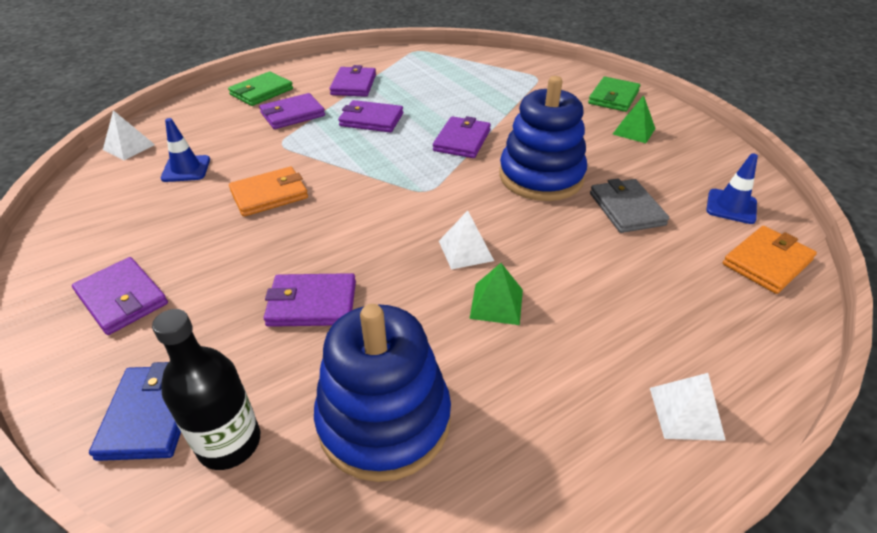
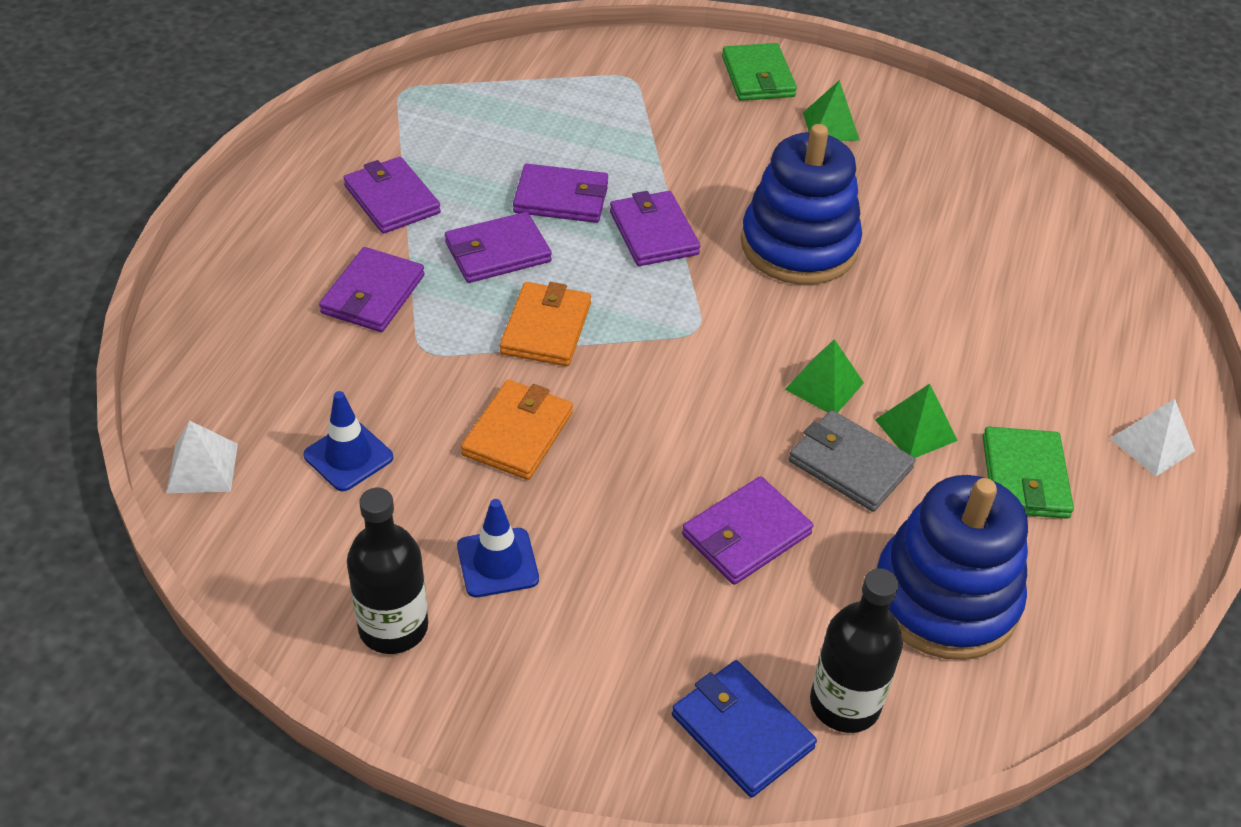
camera: 40 degrees left, 5 degrees up
(89, 247) = (393, 627): none -> black bottle
(122, 298) = (535, 655): purple wallet -> purple wallet (561, 198)
(261, 92) = (265, 275): green wallet -> green wallet (1024, 477)
(466, 250) = (824, 386): white pyramid -> green pyramid
(626, 209) = (923, 248): grey wallet -> grey wallet (850, 464)
(731, 206) = (1012, 195): blue traffic cone -> blue traffic cone (497, 563)
(767, 262) = (1093, 251): orange wallet -> orange wallet (546, 328)

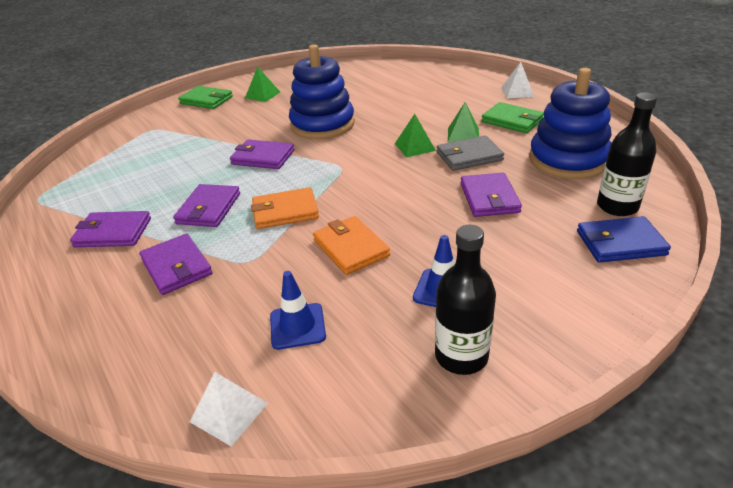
camera: 50 degrees left, 10 degrees down
(546, 328) = (285, 211): orange wallet -> orange wallet turned 60 degrees counterclockwise
(561, 198) = (200, 175): purple wallet -> none

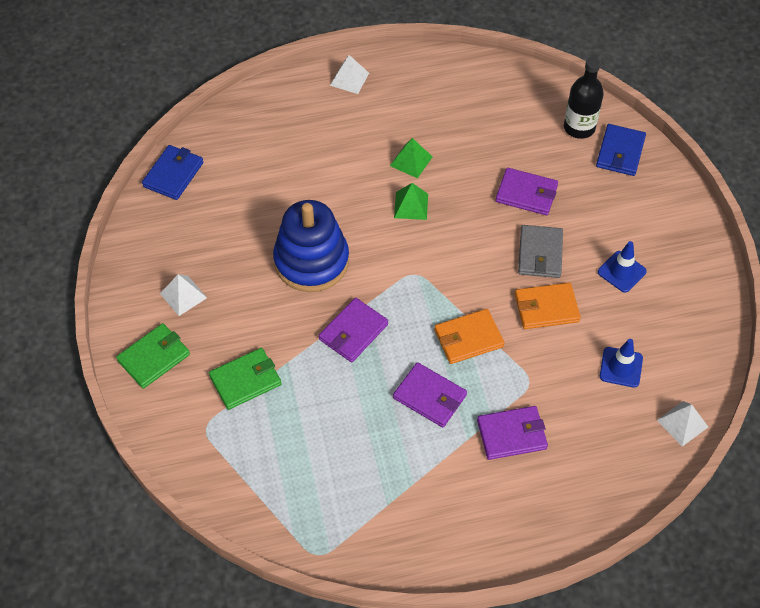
camera: 70 degrees left, 20 degrees up
(113, 232) = (429, 481): purple wallet -> none
(262, 95) = (183, 295): green pyramid -> white pyramid
(285, 211) = (468, 338): orange wallet -> orange wallet turned 60 degrees clockwise
(361, 67) = (173, 174): none -> blue wallet
(461, 356) = (685, 288): black bottle -> none
(469, 156) = (453, 175): grey wallet -> grey wallet (540, 254)
(512, 121) = (408, 114): green wallet -> green wallet (245, 380)
(568, 160) = (500, 117): blue stacking toy -> none

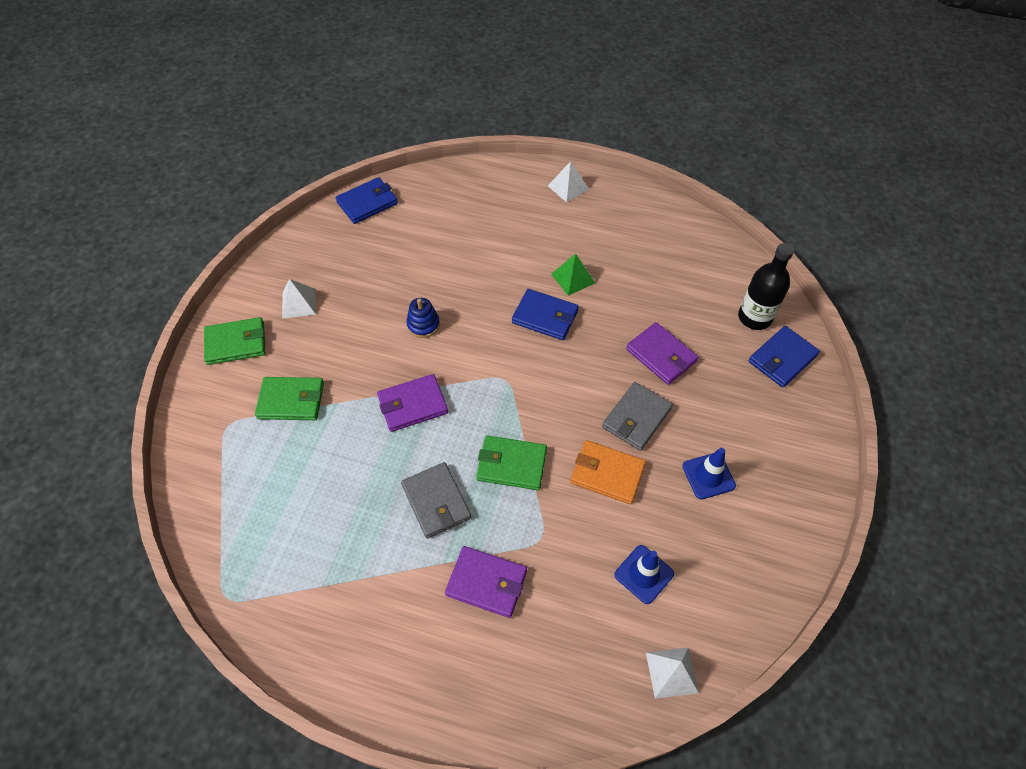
camera: 30 degrees right, 0 degrees up
(311, 261) = (423, 325): blue stacking toy -> blue stacking toy, size x0.43
(411, 205) = (545, 317): green pyramid -> blue wallet
(430, 397) = (436, 502): purple wallet -> grey wallet
(468, 338) = (511, 464): orange wallet -> green wallet

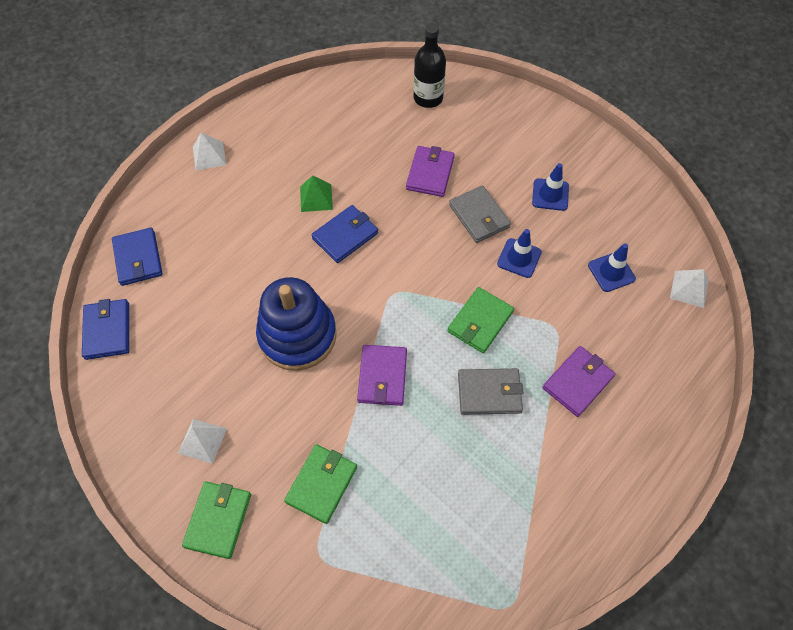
camera: 65 degrees left, 5 degrees up
(423, 325) = (297, 335): blue stacking toy -> blue stacking toy, size x2.30
(607, 473) = (519, 258): orange wallet -> blue traffic cone
(661, 355) = (430, 173): purple wallet -> purple wallet turned 60 degrees counterclockwise
(782, 358) = (473, 101): blue wallet -> blue wallet (138, 258)

